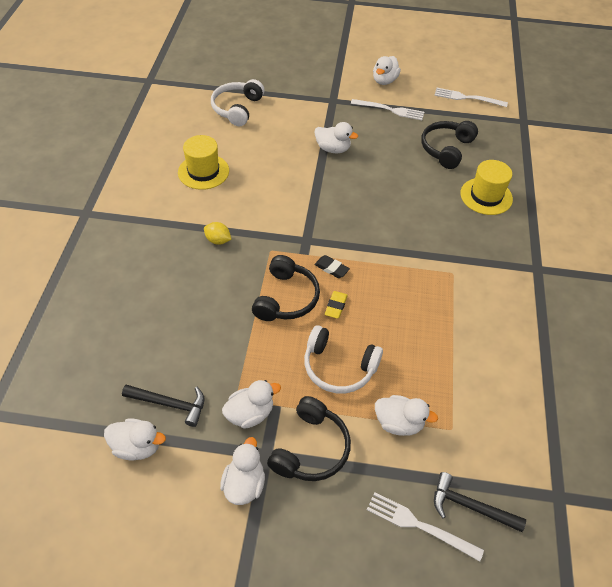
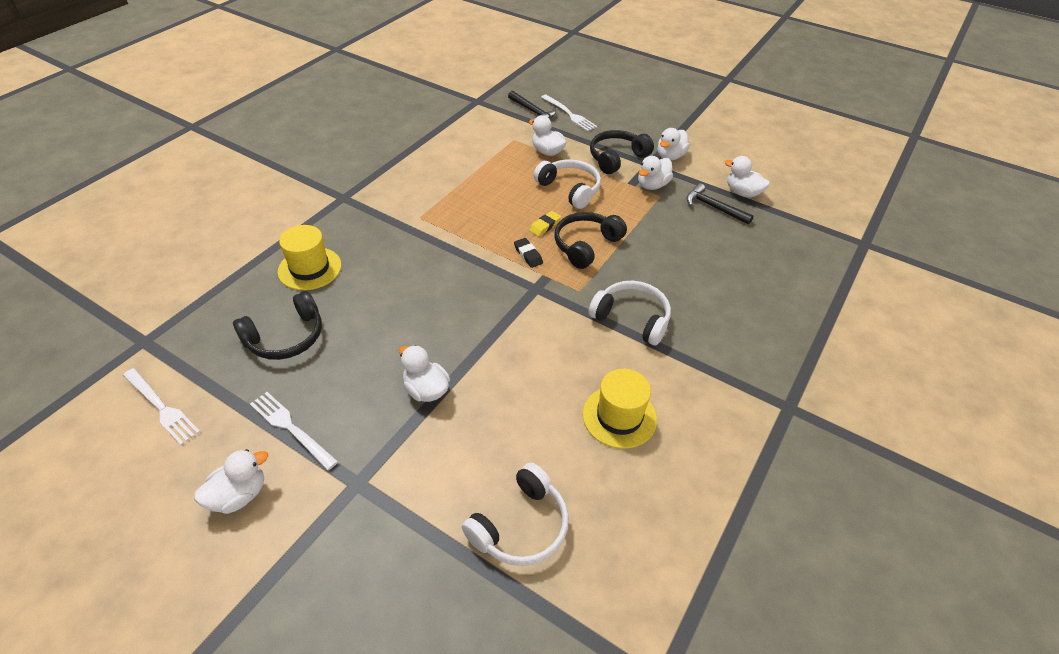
camera: 155 degrees left, 5 degrees down
(218, 240) = (632, 318): yellow lemon -> white headphones
(250, 413) = (652, 185): white duck -> white duck turned 45 degrees counterclockwise

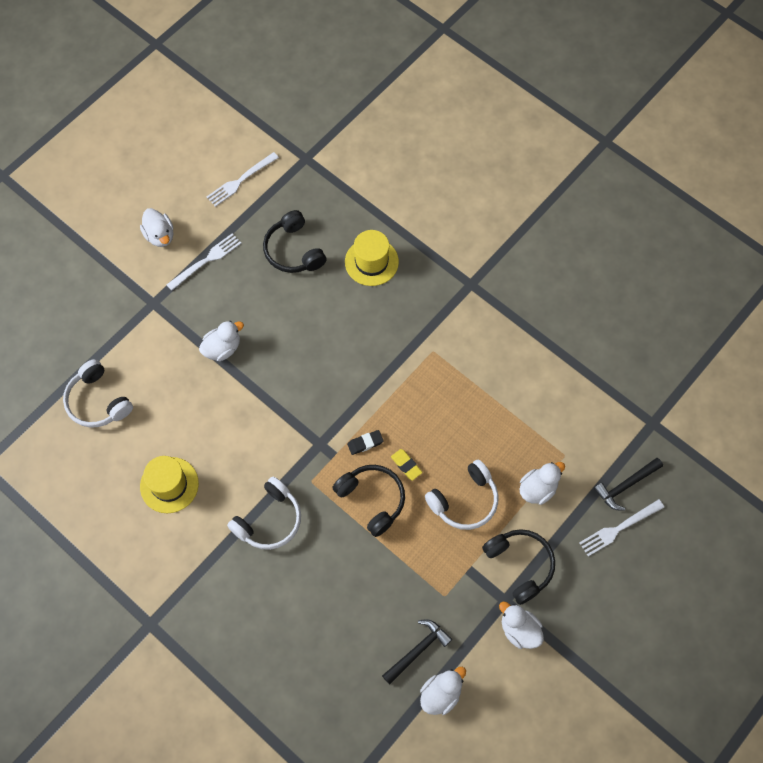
camera: 100 degrees right, 20 degrees up
(652, 185) = (464, 592): white duck -> none

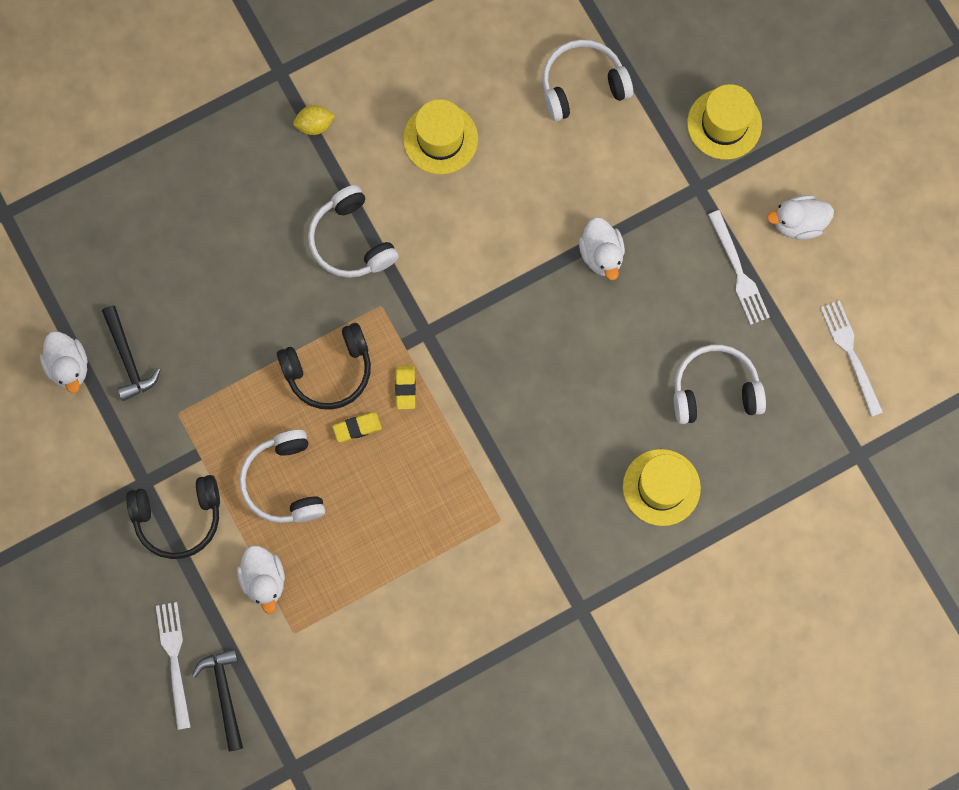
camera: 110 degrees right, 10 degrees up
(101, 301) = (724, 124): none -> yellow hat
(186, 580) = (314, 125): none -> yellow lemon
(293, 250) = (715, 390): black headphones -> white headphones
(365, 443) = (405, 388): black eraser -> yellow eraser
(519, 630) = (103, 485): white duck -> none

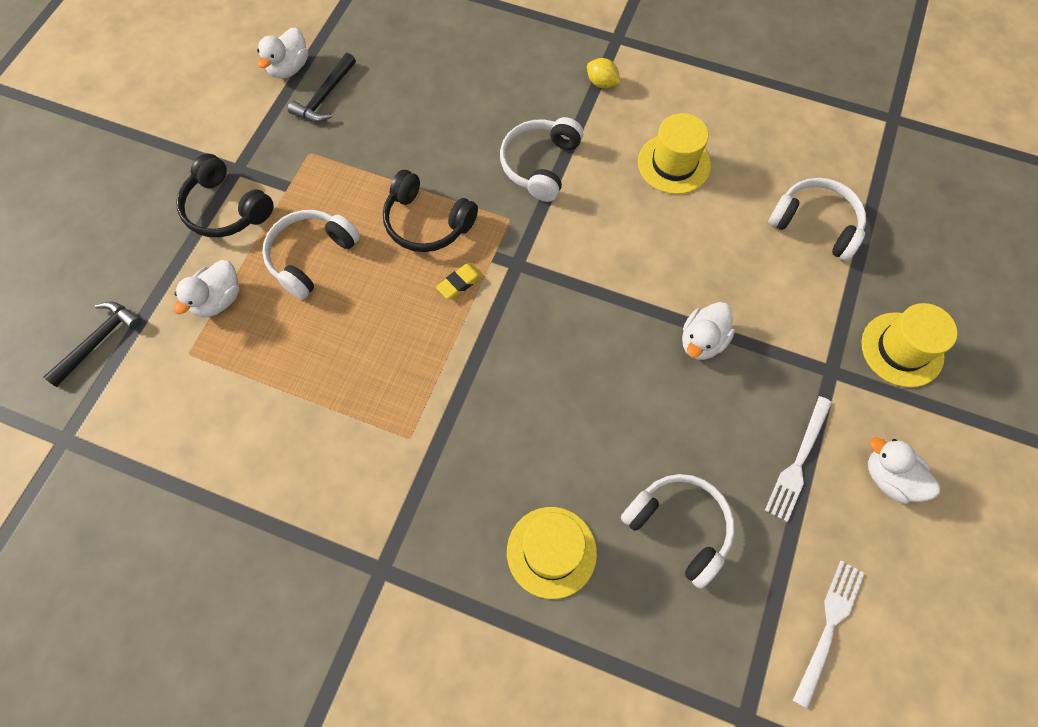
camera: 50 degrees right, 10 degrees down
(174, 660) = (105, 286): white fork -> none
(357, 428) = (397, 274): yellow eraser -> none

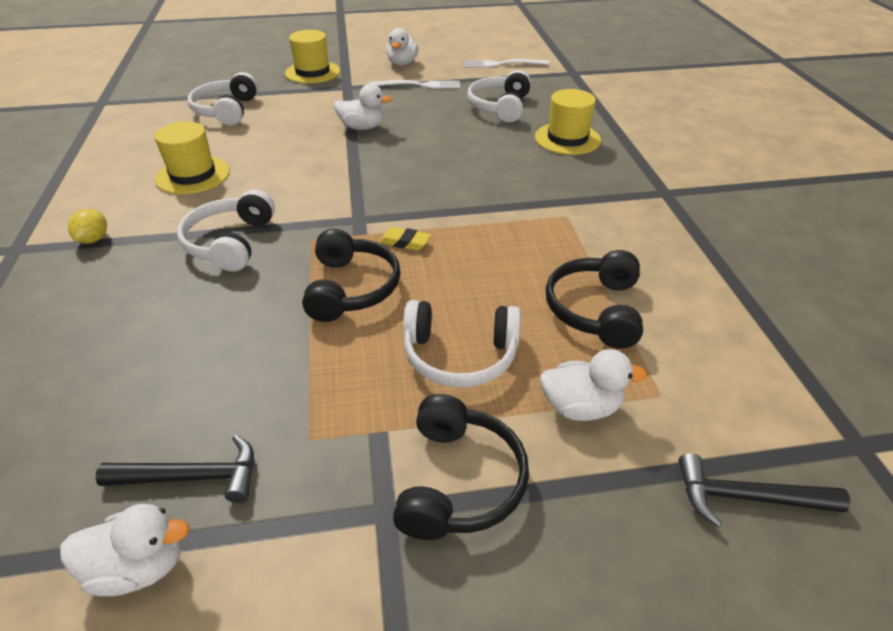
camera: 120 degrees left, 25 degrees down
(285, 371) = (595, 310): none -> black headphones
(540, 164) = (230, 242): white headphones -> white headphones turned 105 degrees clockwise

